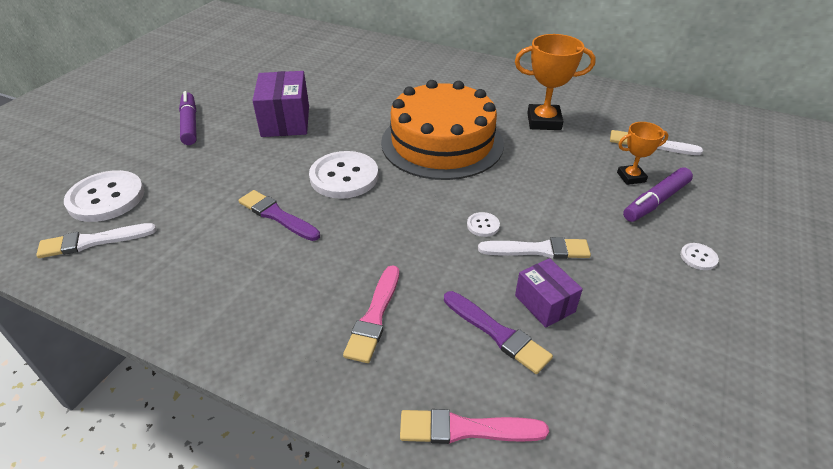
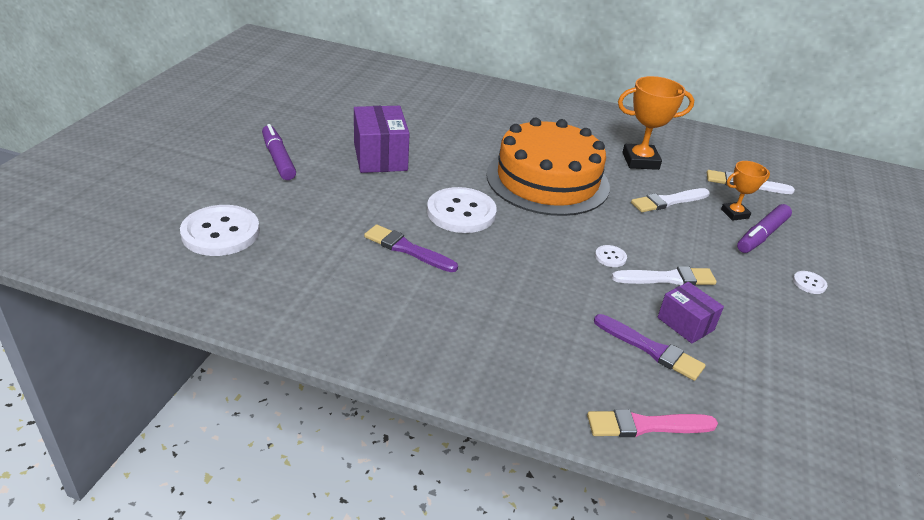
camera: 10 degrees left, 5 degrees down
(93, 241) = (226, 275): white brush -> white brush (668, 201)
(374, 317) = (535, 338): pink brush -> none

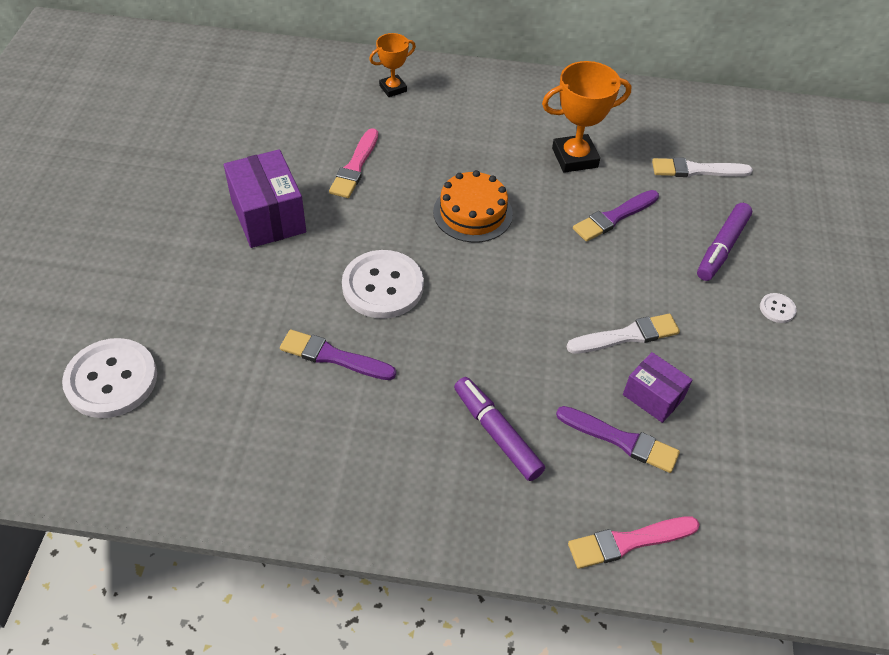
camera: 10 degrees left, 15 degrees up
(278, 159) = (146, 246): purple marker -> purple marker (497, 433)
(458, 139) = (355, 167): none -> pink brush
(547, 180) = (472, 213): orange cake -> orange cake, size x0.54
(610, 257) = (561, 318): white button -> none
(668, 201) = (614, 217): white brush -> purple brush
(734, 214) = (689, 220): orange trophy -> orange trophy (393, 88)

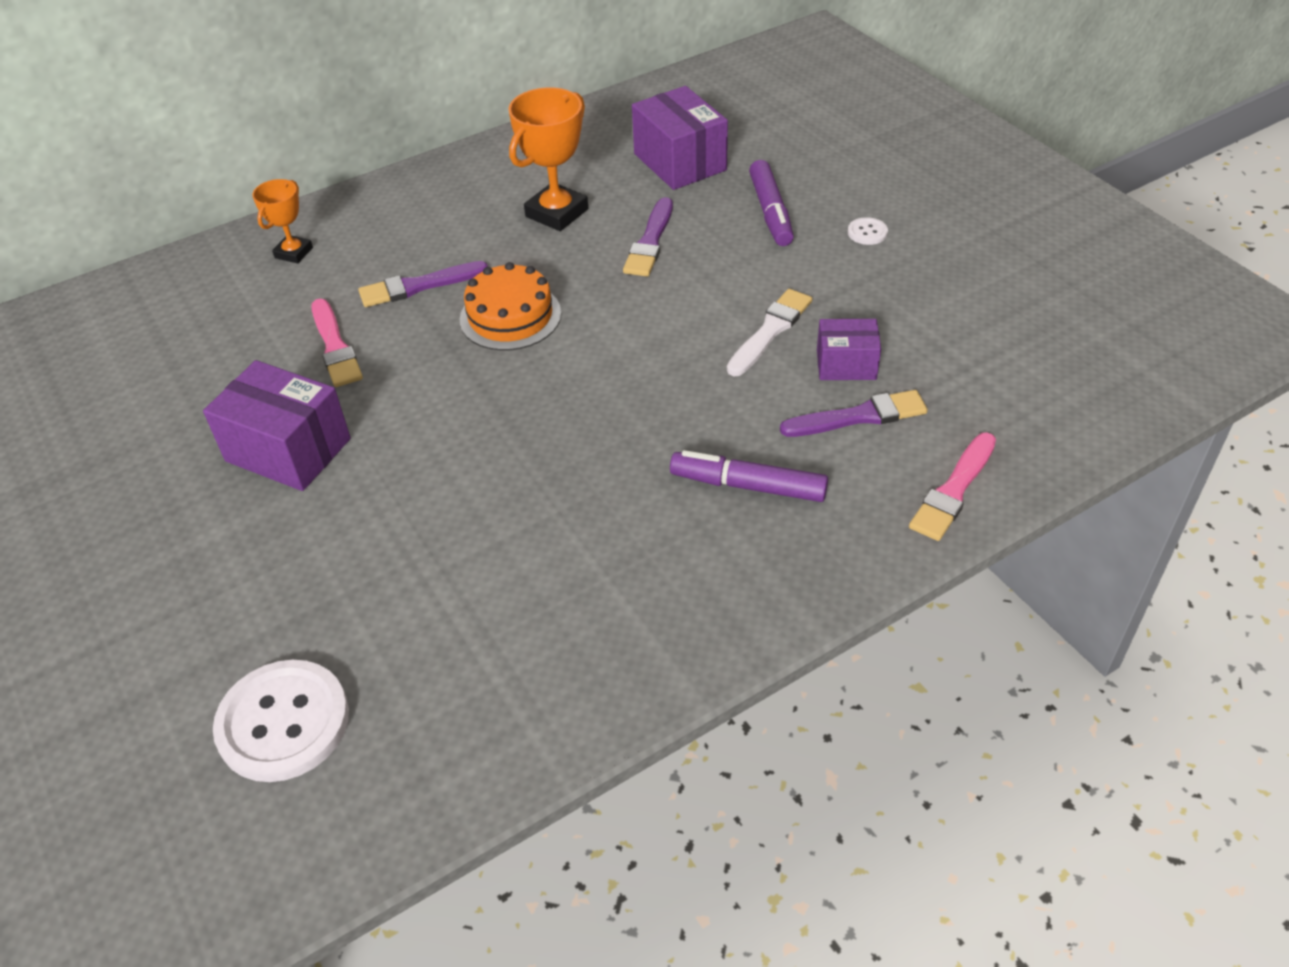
camera: 35 degrees left, 5 degrees down
(333, 356) = (514, 530): purple brush -> purple brush (418, 286)
(383, 286) = (492, 435): white button -> none
(696, 170) = (679, 162): white brush -> purple box

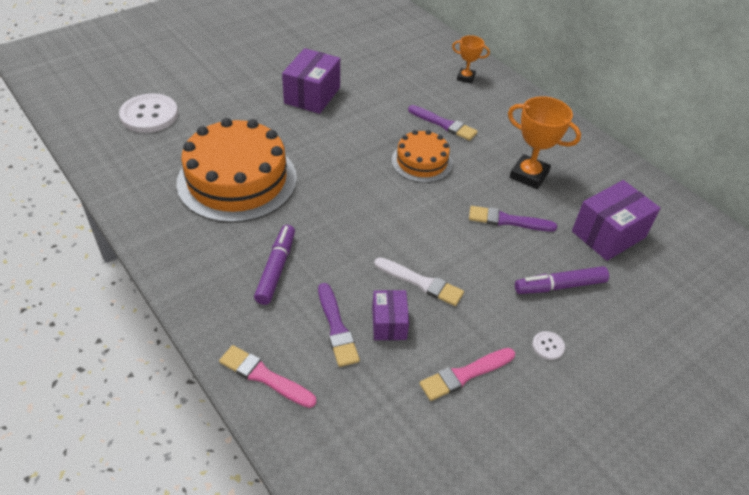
camera: 80 degrees right, 0 degrees up
(335, 347) = (389, 101): pink brush -> pink brush (464, 375)
(418, 286) = (444, 124): purple brush -> purple brush turned 150 degrees clockwise
(527, 549) = (237, 180): none -> orange cake

